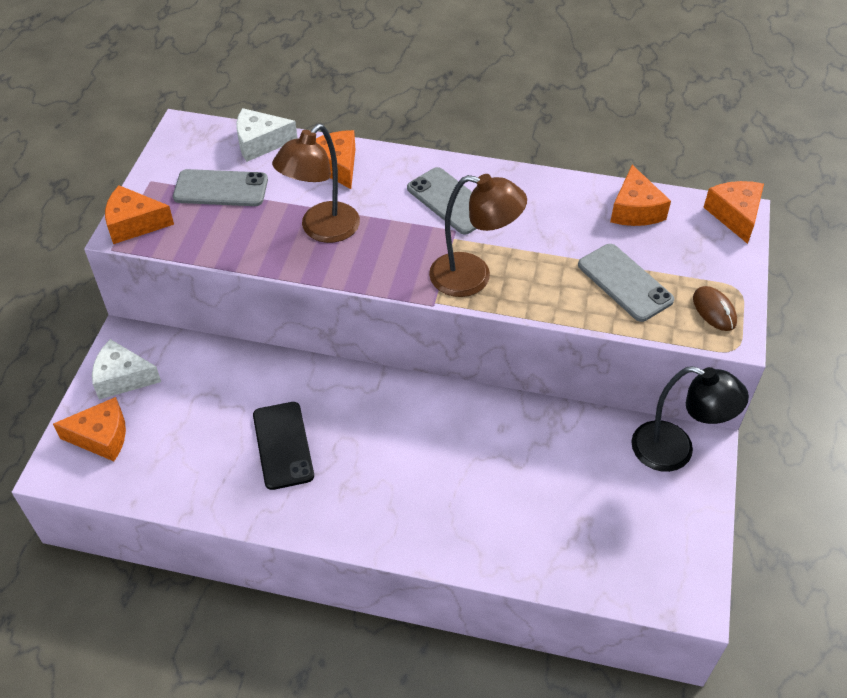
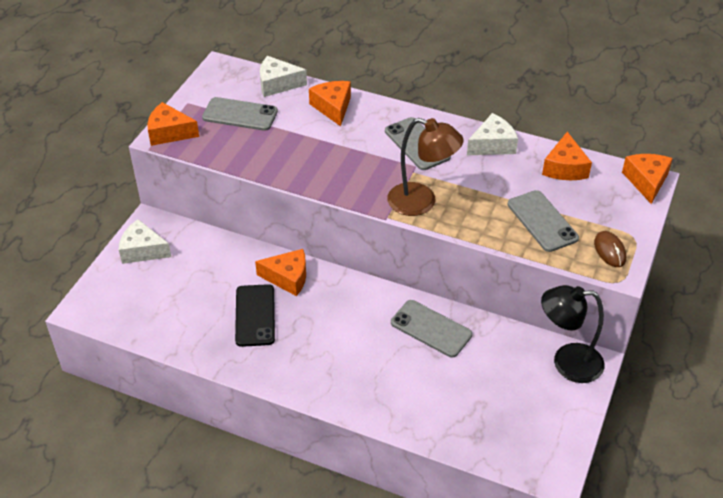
camera: 10 degrees right, 5 degrees down
(101, 437) = (119, 291): orange cheese -> orange cheese (288, 278)
(322, 230) = (311, 154): brown lamp -> none
(504, 431) = (431, 329): none -> grey phone
(542, 191) = (492, 145): none -> white cheese
(675, 451) = (567, 362): black lamp -> black lamp turned 150 degrees clockwise

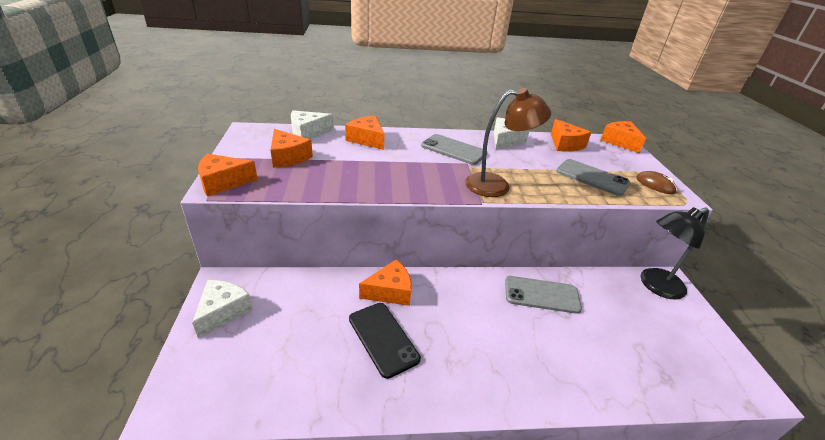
camera: 30 degrees left, 10 degrees down
(142, 250) = (223, 312): white cheese -> white cheese turned 120 degrees clockwise
(240, 114) = (288, 157): grey phone -> orange cheese

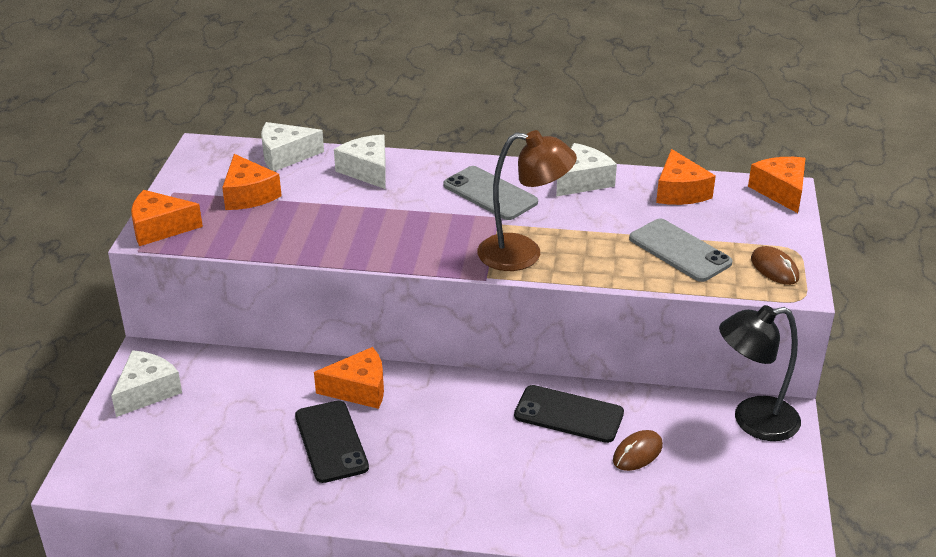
camera: 15 degrees right, 0 degrees up
(367, 139) = (367, 170): orange cheese -> white cheese
(541, 295) = (568, 414): grey phone -> black phone
(602, 319) = (637, 453): none -> brown mouse

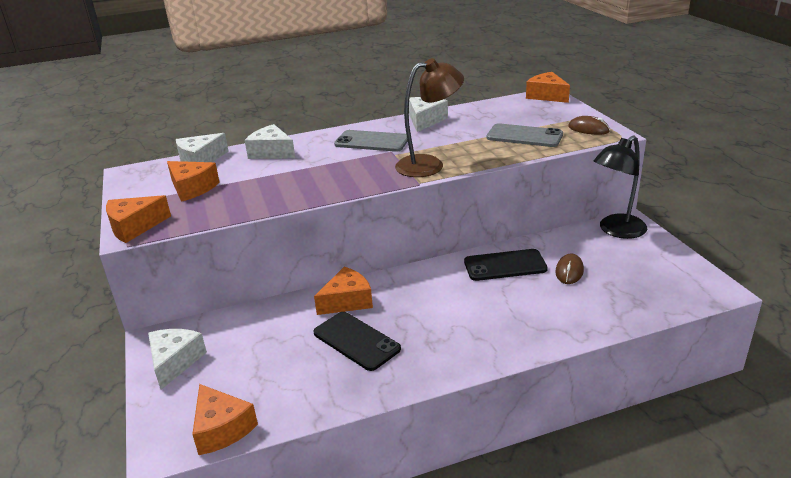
camera: 25 degrees left, 5 degrees down
(679, 192) = (490, 110): orange cheese -> orange cheese (221, 429)

